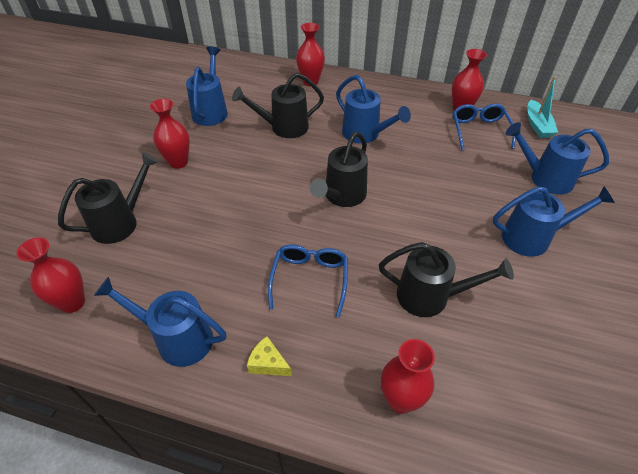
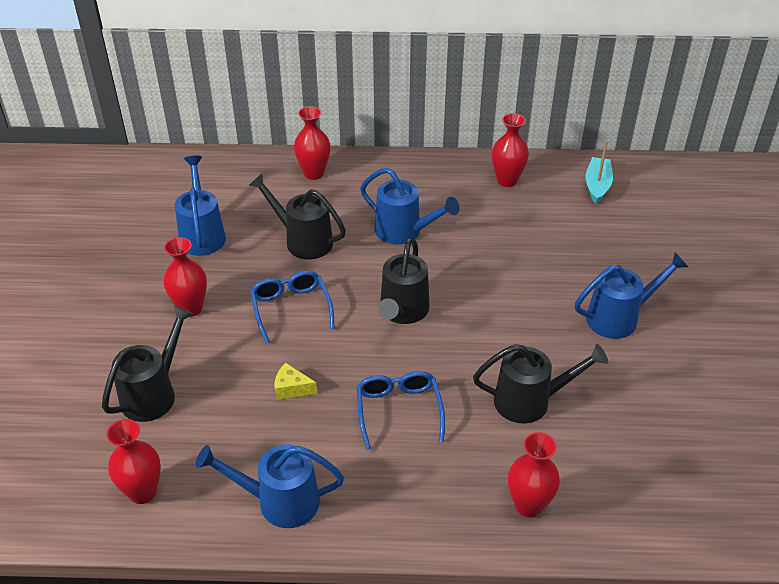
camera: 15 degrees left, 5 degrees down
(268, 363) = (386, 503): yellow cheese -> yellow cheese (291, 388)
(283, 127) = (302, 240): black watering can -> black watering can turned 60 degrees clockwise
(479, 131) = (534, 204): blue glasses -> blue glasses (291, 309)
(537, 125) = (597, 185): turquoise boat -> turquoise boat turned 150 degrees counterclockwise
(544, 178) = (617, 248): blue watering can -> none

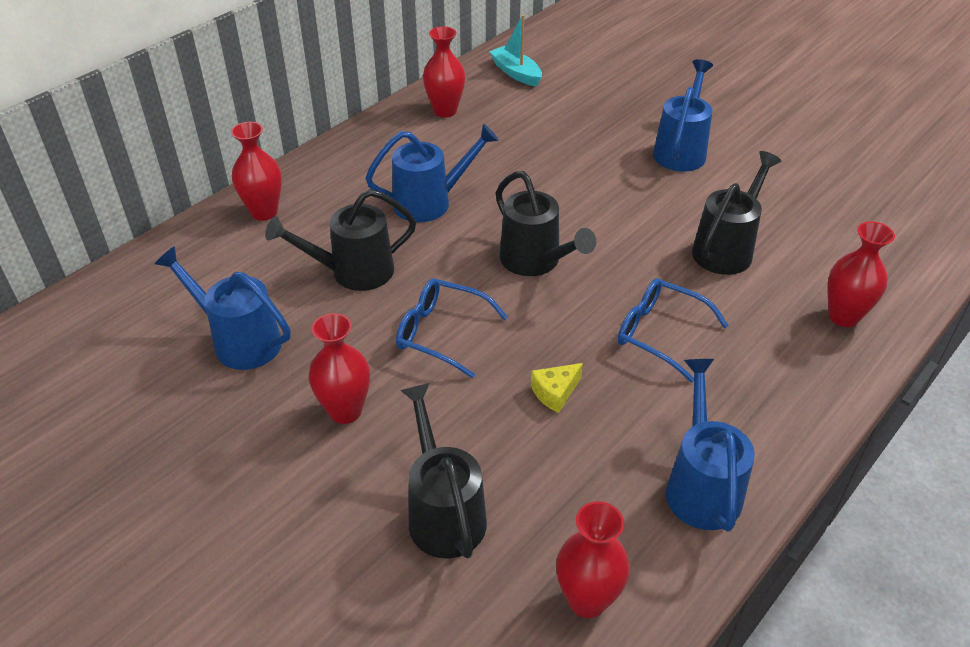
camera: 50 degrees left, 0 degrees up
(278, 501) = (701, 485): blue watering can -> blue watering can turned 135 degrees clockwise

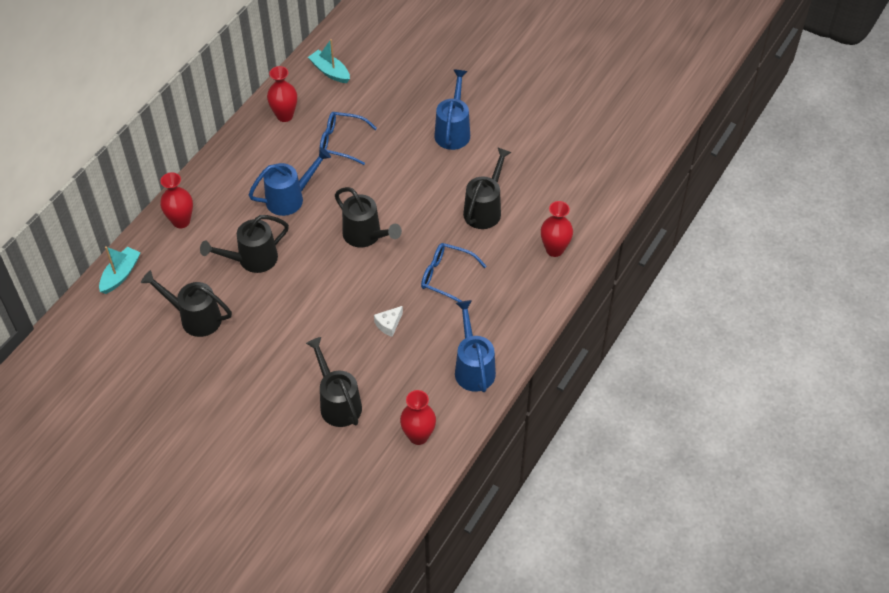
camera: 10 degrees left, 10 degrees up
(150, 268) = (120, 275): none -> turquoise boat
(239, 340) = (194, 318): blue watering can -> black watering can
(345, 411) = (270, 353): red vase -> none
(441, 333) = (316, 295): blue glasses -> blue glasses (341, 142)
(555, 392) = (389, 324): yellow cheese -> white cheese

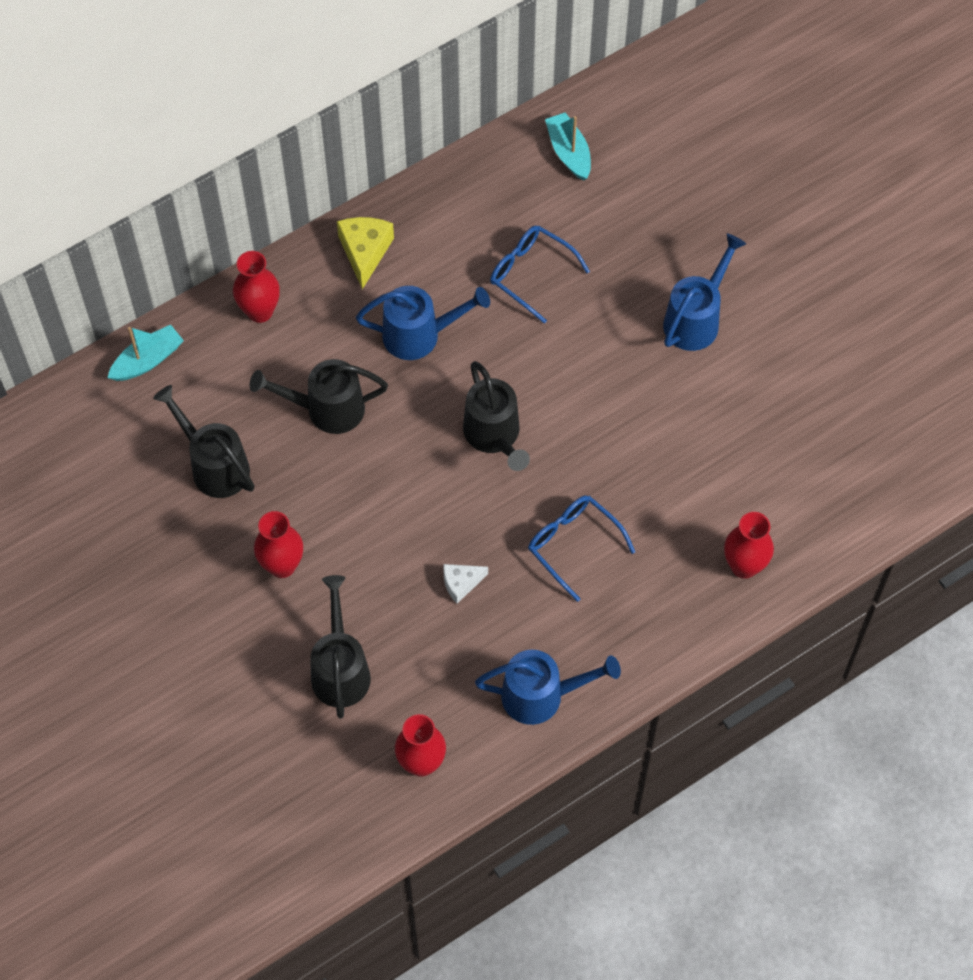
camera: 25 degrees right, 10 degrees up
(232, 166) = (365, 252): none -> yellow cheese
(284, 115) = (472, 200): red vase -> red vase (282, 565)
(473, 367) = (542, 695): blue watering can -> blue watering can turned 75 degrees clockwise
(485, 209) = (678, 462): black watering can -> none

